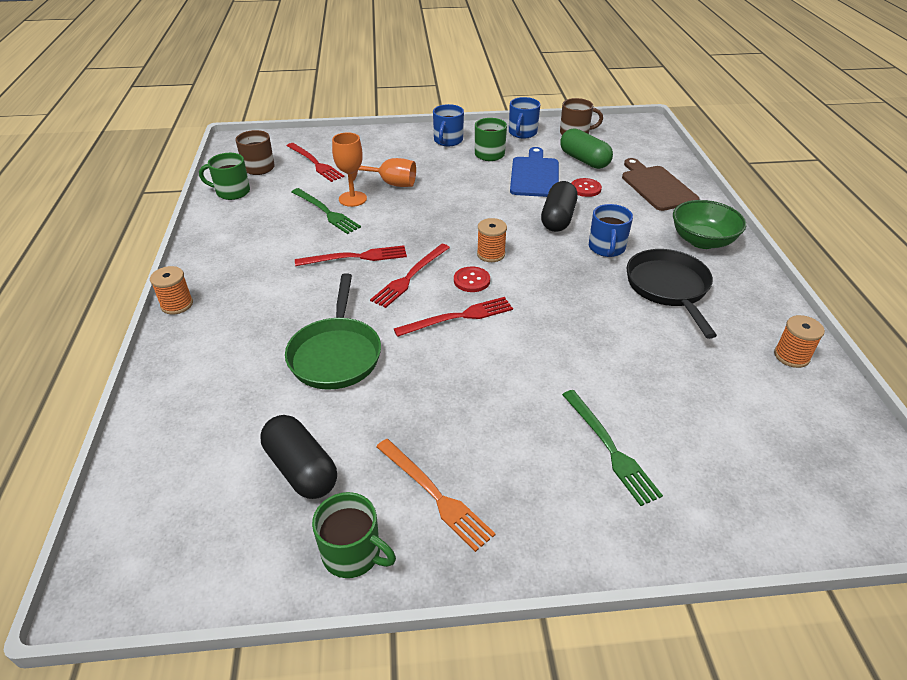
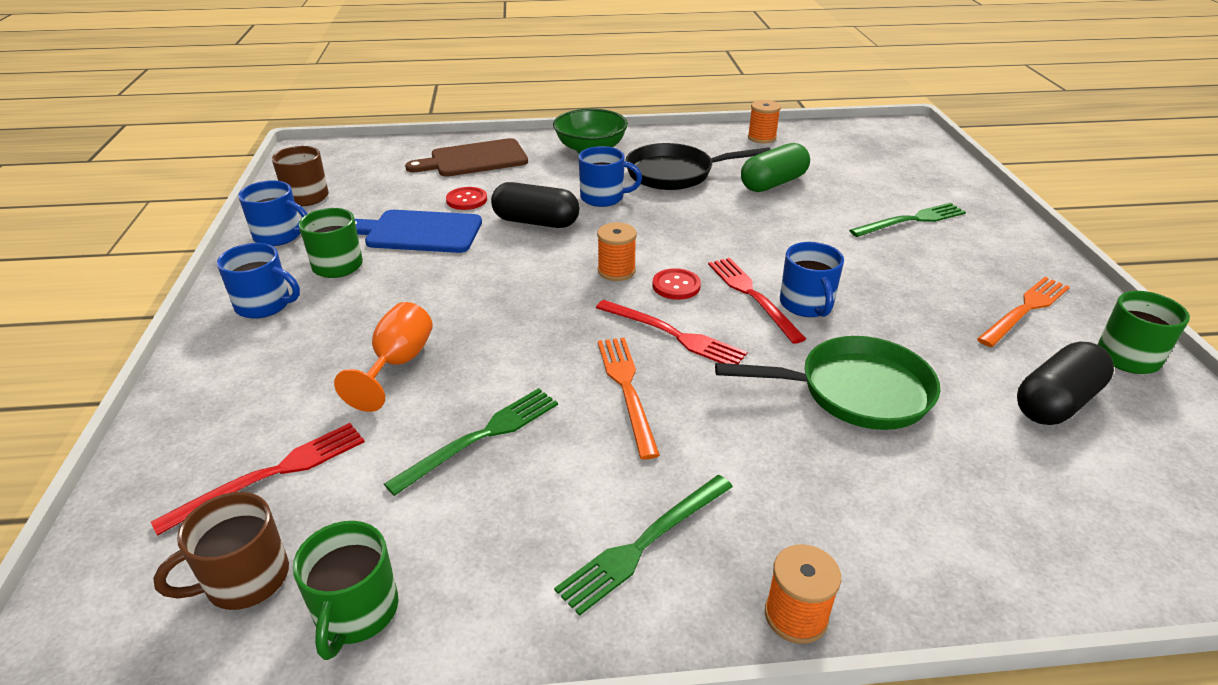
camera: 90 degrees left, 5 degrees down
(238, 261) = (644, 544): none -> green fork
(352, 199) = (441, 406): orange goblet -> none
(356, 257) = (627, 389): red fork -> orange fork
(446, 345) = (806, 304): none -> blue mug
(584, 160) = (390, 195): green capsule -> green capsule (773, 183)

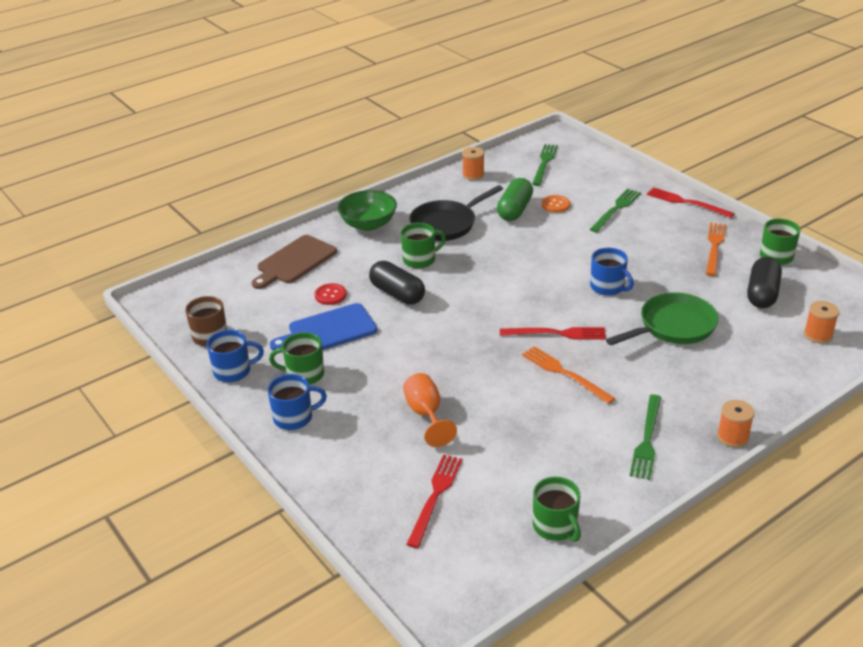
camera: 30 degrees left, 0 degrees up
(245, 579) = (487, 541): brown mug -> none
(481, 437) = (519, 430): green fork -> green fork (544, 163)
(536, 222) = (397, 294): black capsule -> black capsule turned 60 degrees clockwise
(603, 198) = (420, 259): blue mug -> green mug
(616, 271) = (484, 307): orange spool -> orange spool (818, 335)
(676, 286) = (528, 303): red button -> none
(752, 296) = (575, 293): red fork -> red fork (686, 202)
(832, 193) = (555, 205): none -> orange button

